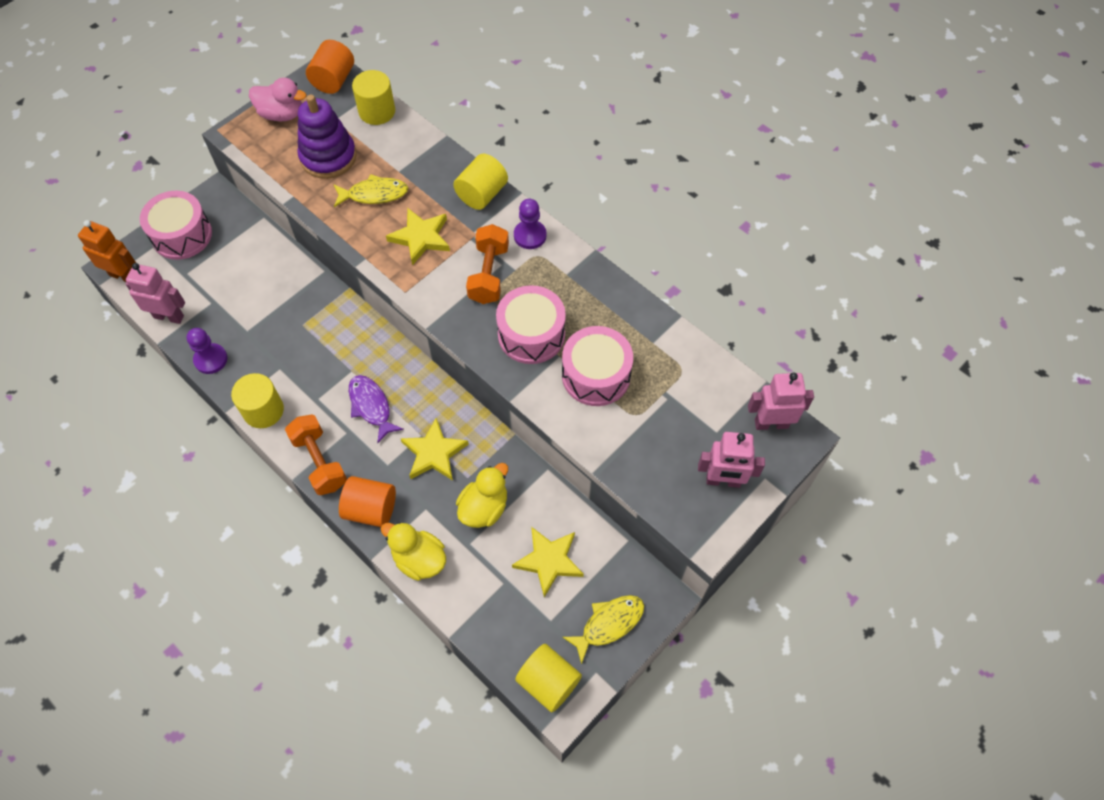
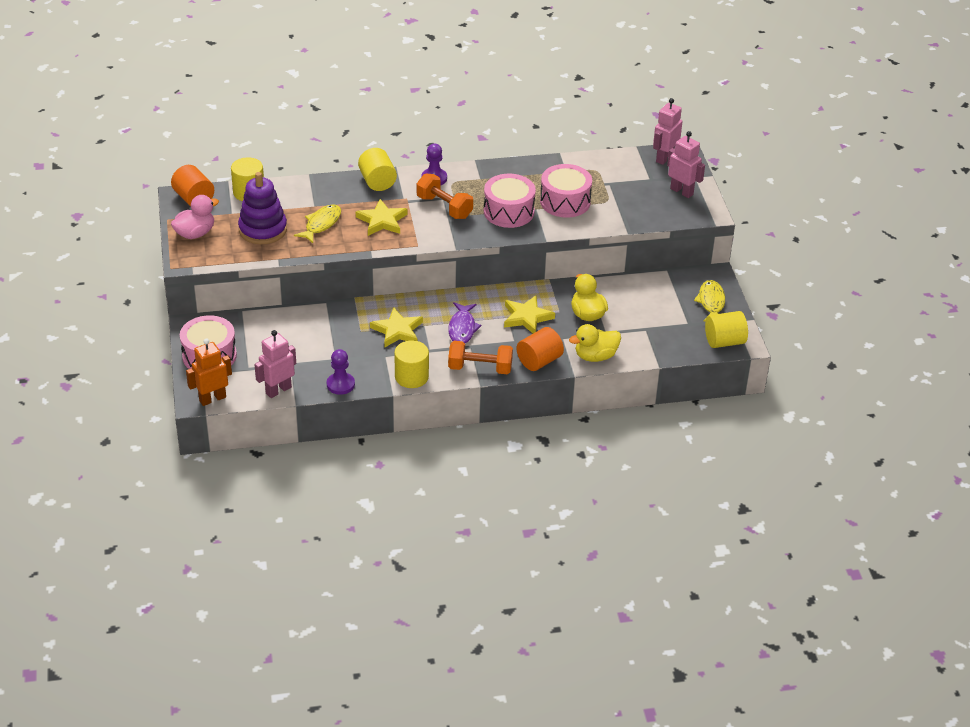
camera: 55 degrees left, 20 degrees down
(371, 406) = (462, 328): purple fish -> purple fish turned 90 degrees counterclockwise
(549, 561) = (649, 306): yellow star -> yellow star (397, 330)
(723, 481) = (682, 191): pink robot -> pink robot turned 90 degrees counterclockwise

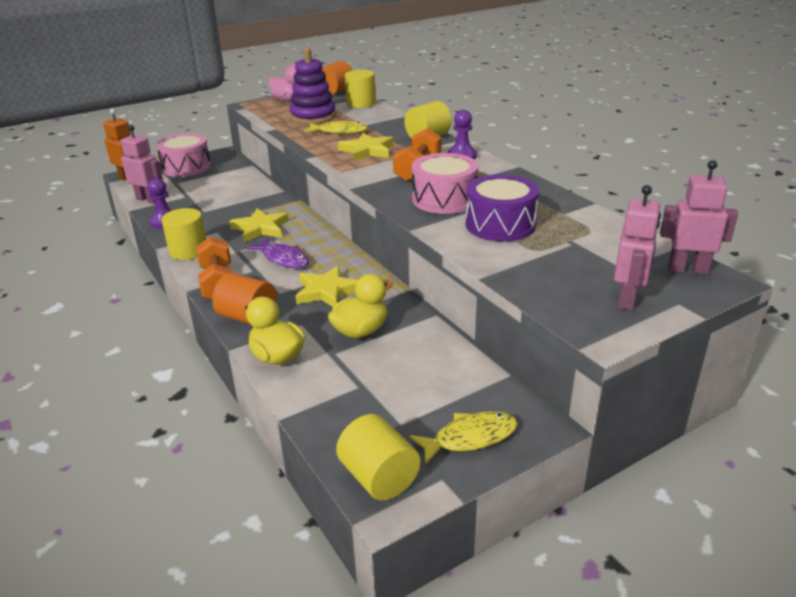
camera: 70 degrees right, 10 degrees down
(462, 328) = (283, 259): purple fish -> purple fish turned 120 degrees counterclockwise
(565, 201) = (500, 225): pink drum -> purple drum

